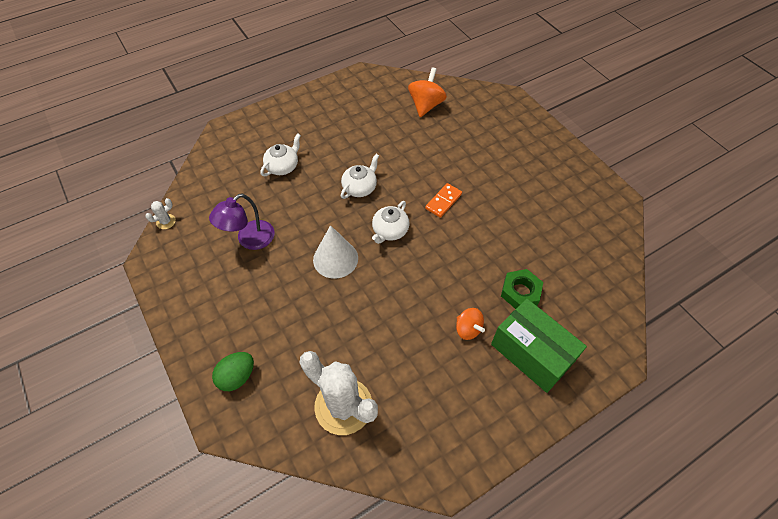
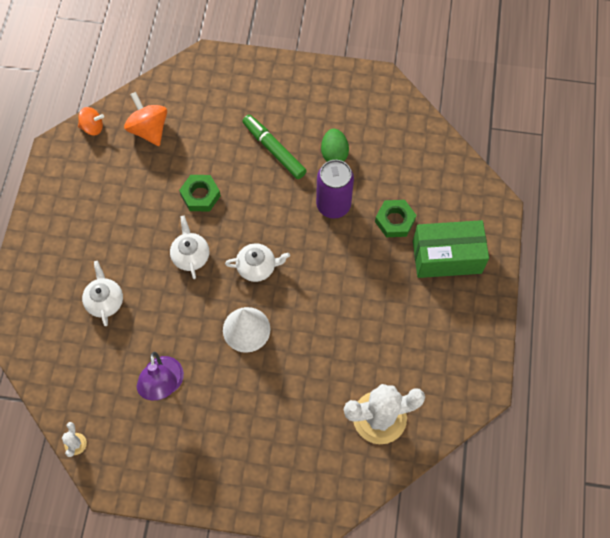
camera: 50 degrees left, 10 degrees up
(237, 377) = (290, 479): green egg -> green egg (334, 154)
(390, 231) = (257, 267): white teapot -> white teapot turned 75 degrees counterclockwise
(409, 162) = (200, 195): none -> green nut
(443, 201) = (265, 203): orange domino -> none
(468, 329) = (392, 283): orange spinning top -> orange spinning top (93, 127)
(487, 242) = (333, 205): none -> purple can
(488, 177) = (274, 150): none -> green marker

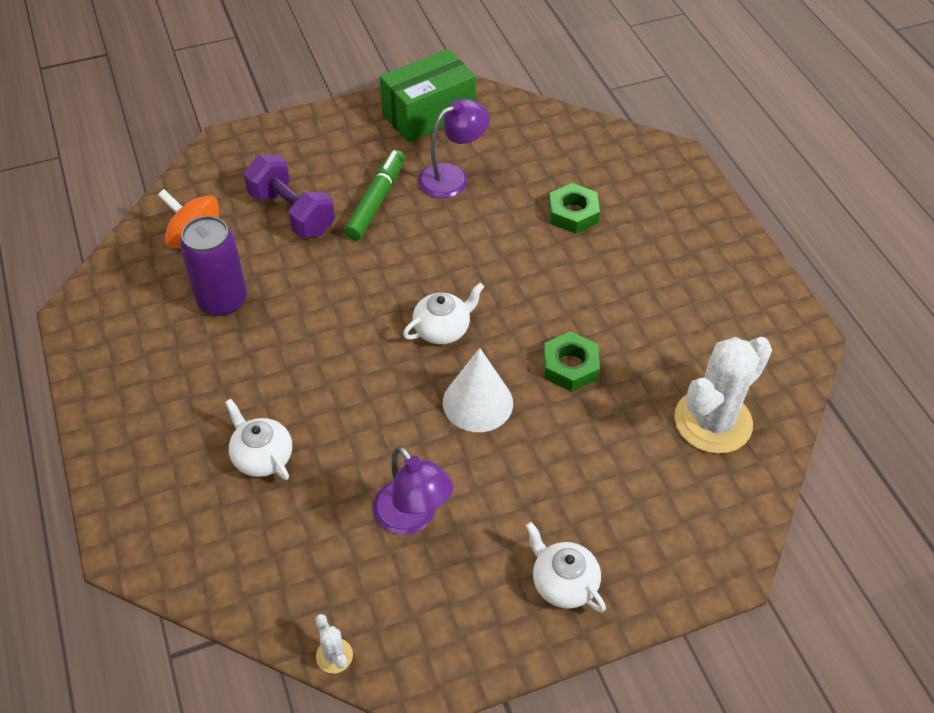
camera: 30 degrees left, 15 degrees down
(93, 127) = (116, 268): orange spinning top -> none
(191, 255) = (347, 353): white teapot -> white teapot (563, 583)
(200, 195) = (314, 284): green nut -> green nut (570, 366)
(217, 134) = (292, 213): none -> purple dumbbell
(274, 150) = (376, 201): green marker -> green marker turned 90 degrees clockwise
(333, 205) = (489, 227): purple can -> purple can (222, 300)
(334, 154) = (452, 177): green egg -> purple lamp
(446, 257) = (659, 224): green box -> green box (428, 114)

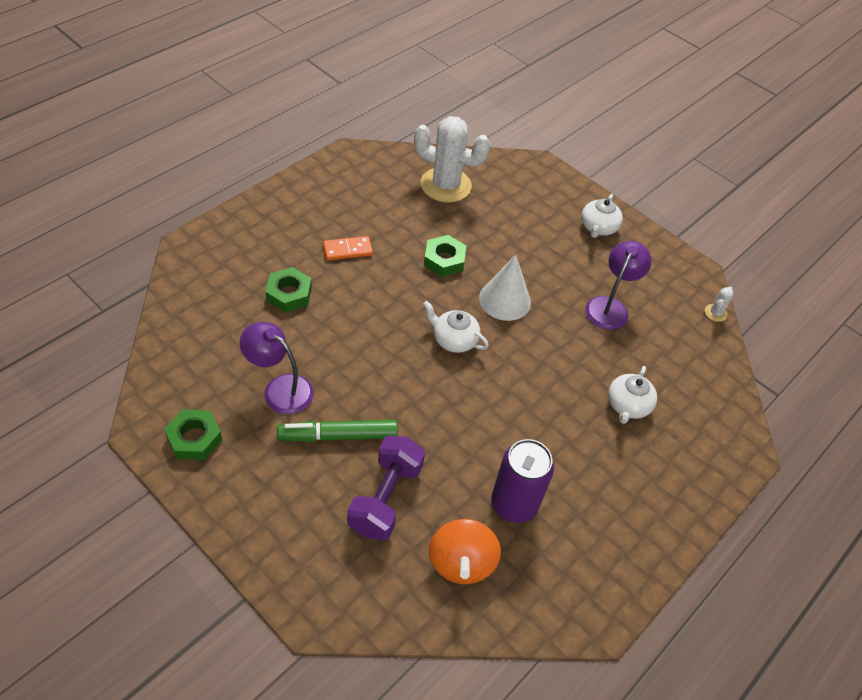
camera: 120 degrees left, 0 degrees up
(428, 114) = (194, 438): green box -> green nut
(622, 280) = (347, 250): none -> orange domino

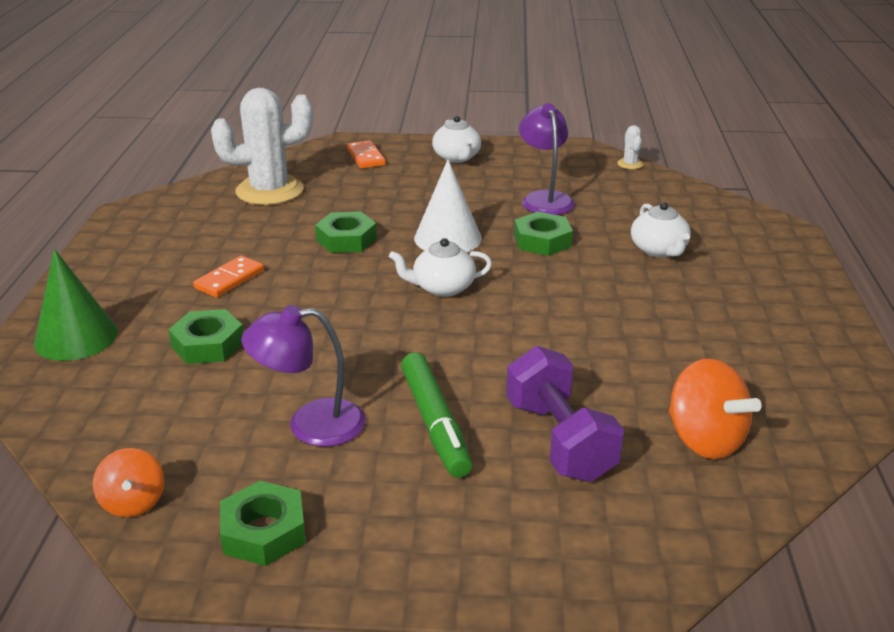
camera: 35 degrees left, 20 degrees down
(161, 376) = (133, 503): none -> orange spinning top
(235, 243) = (76, 337): none -> green cone
(338, 436) = (435, 423): green marker -> green marker turned 60 degrees counterclockwise
(514, 504) = (678, 368): purple can -> none
(538, 189) = (366, 157): none -> orange domino
(561, 343) = (542, 241): none -> green nut

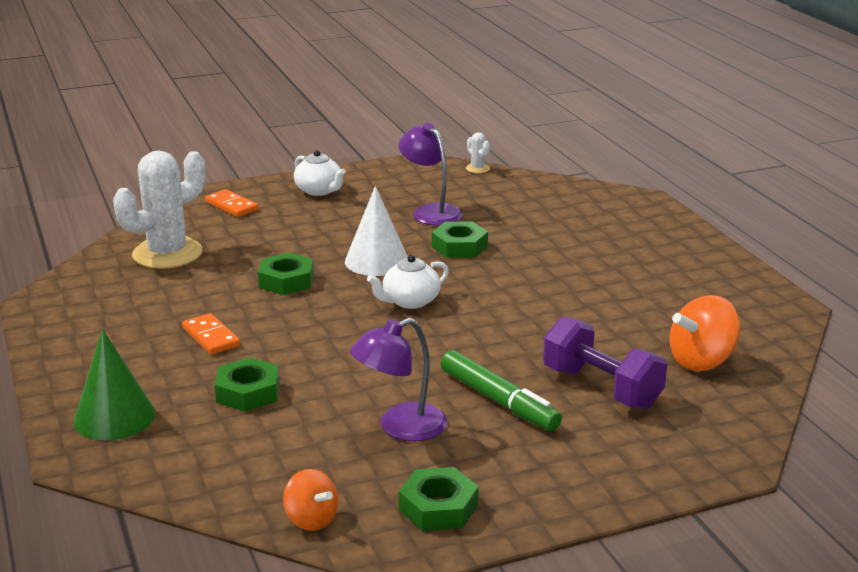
camera: 25 degrees left, 5 degrees down
(229, 279) = (211, 337): orange domino -> orange domino turned 45 degrees counterclockwise
(659, 250) = (559, 234): white teapot -> none
(704, 440) = (701, 361): orange spinning top -> orange spinning top turned 120 degrees clockwise

